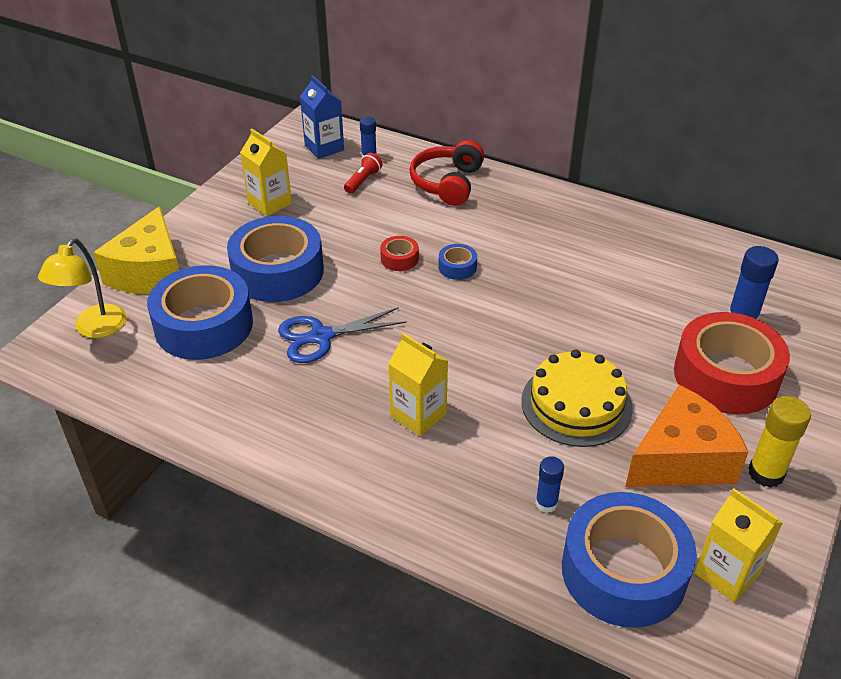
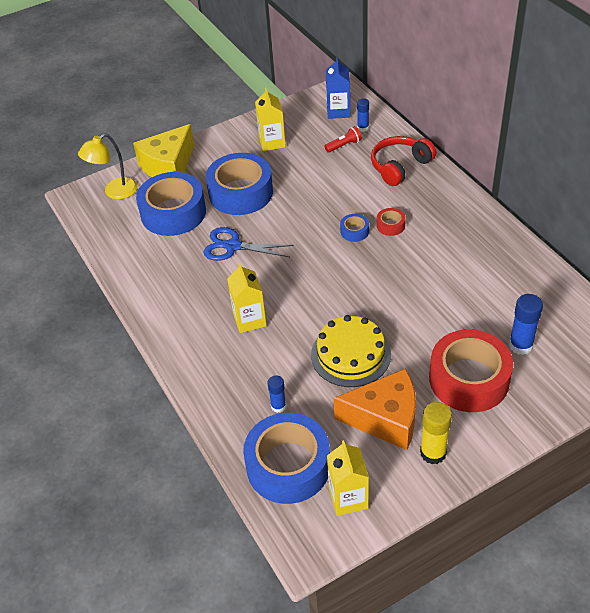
camera: 35 degrees right, 5 degrees up
(399, 259) = (322, 211): red tape -> red tape (390, 225)

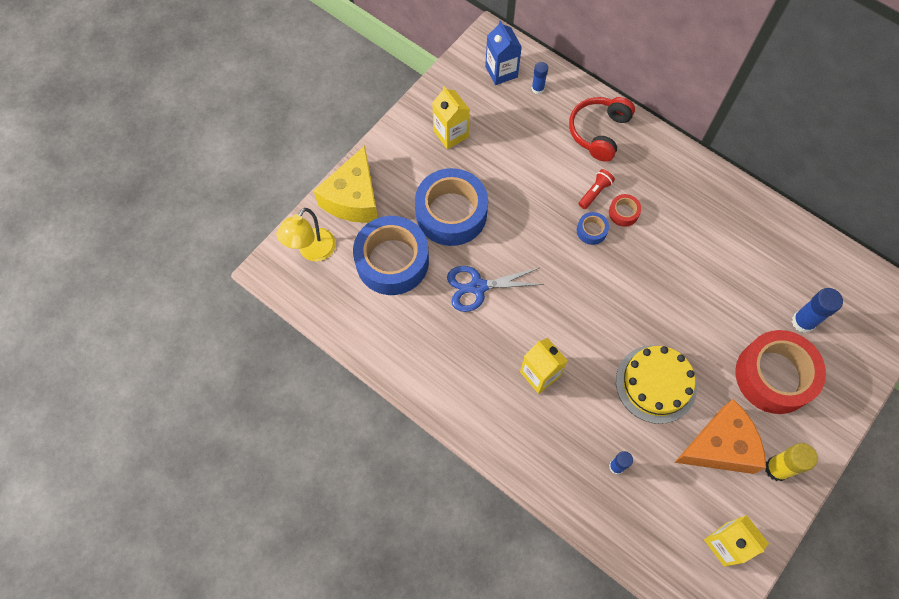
camera: 25 degrees left, 20 degrees up
(288, 466) = (657, 529): blue tape -> none
(344, 145) = (529, 118): red flashlight -> red flashlight (595, 192)

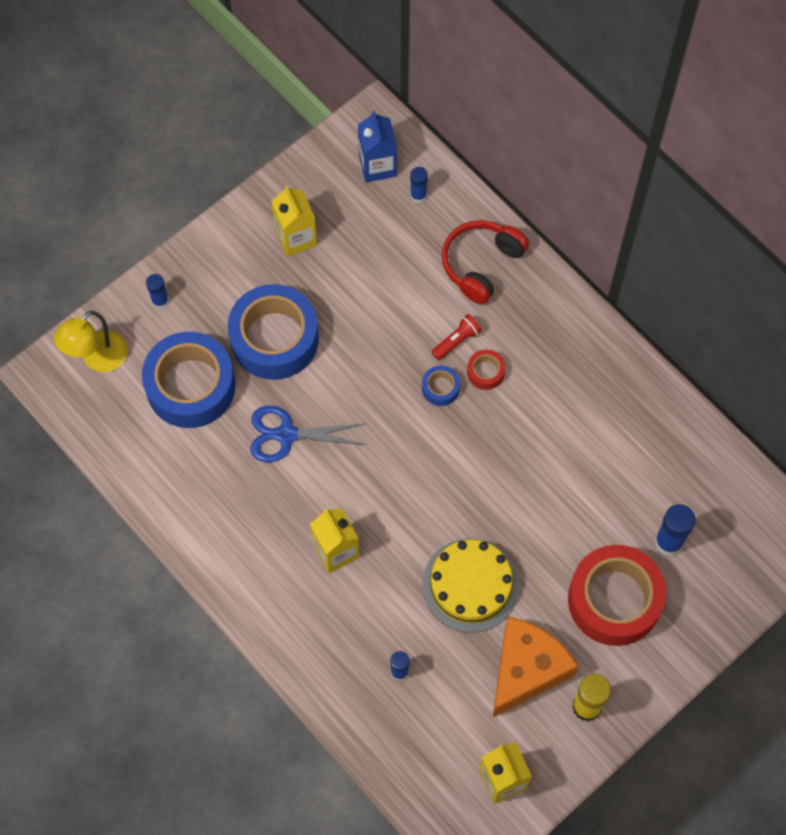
camera: 10 degrees right, 0 degrees up
(353, 198) = (160, 301): yellow cheese -> blue glue stick
(719, 446) = (526, 669): orange cheese -> orange cheese turned 45 degrees counterclockwise

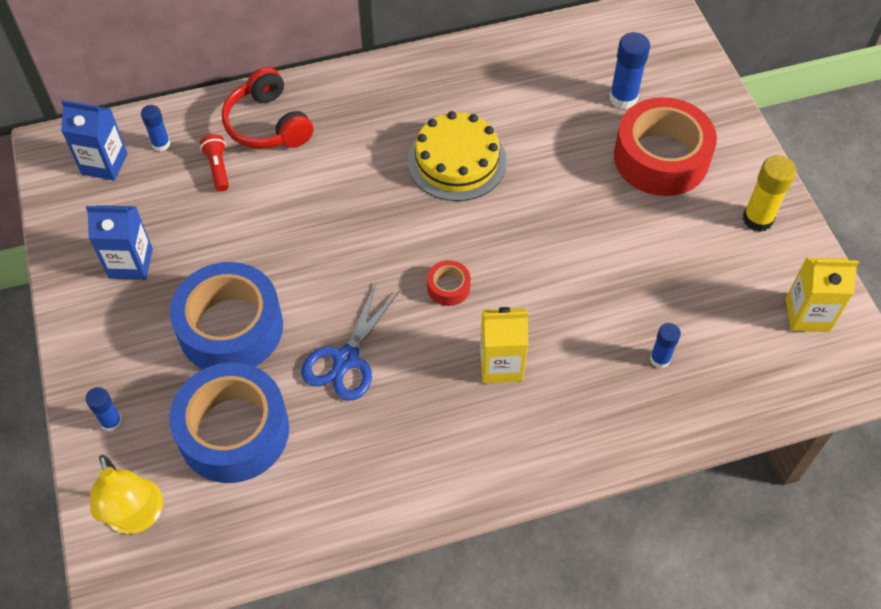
camera: 65 degrees left, 10 degrees down
(296, 238) = (130, 263): yellow carton -> blue carton
(440, 388) = (375, 206): blue tape -> none
(457, 341) = (334, 174): red flashlight -> red flashlight (218, 168)
(470, 585) = (594, 262): yellow cake -> yellow cake (457, 161)
(485, 372) = (380, 164): red tape -> red tape (448, 287)
(526, 669) = (701, 251): orange cheese -> none

